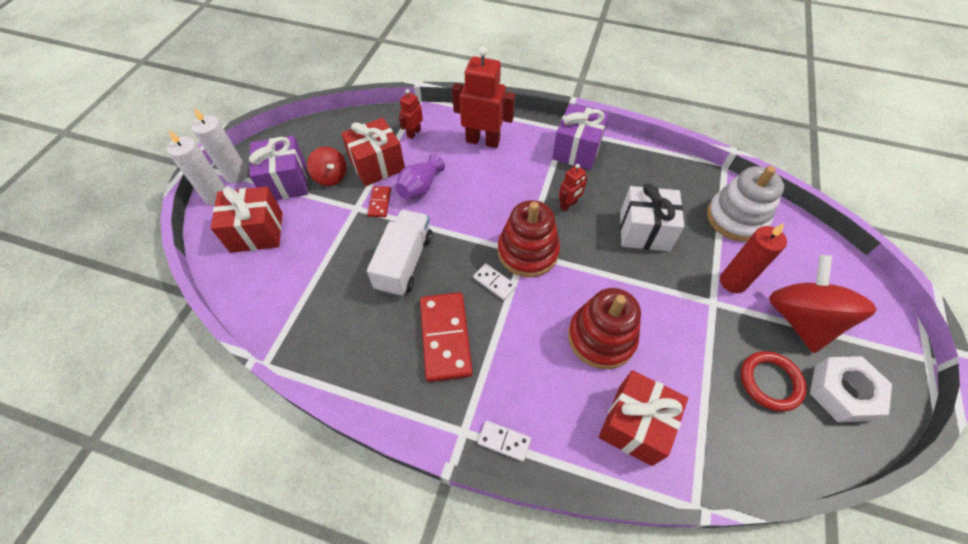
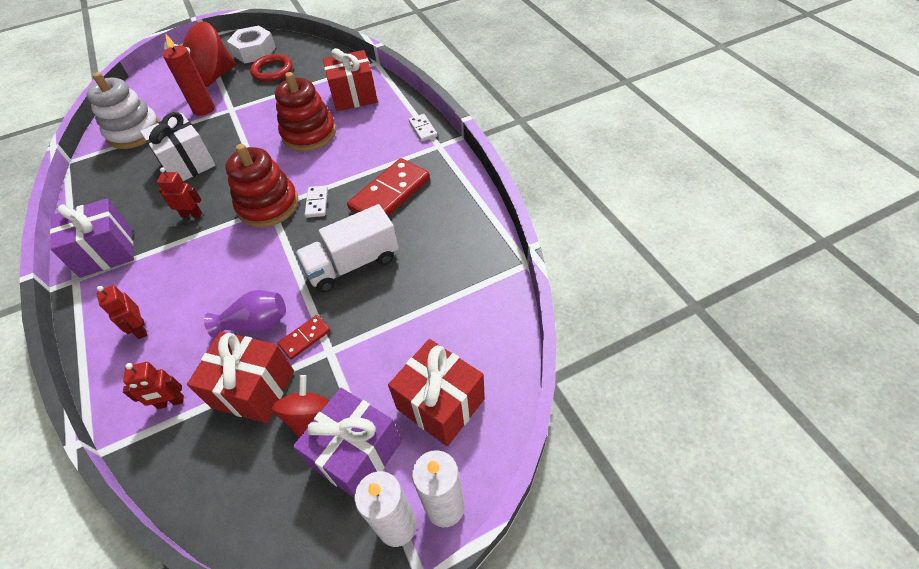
camera: 130 degrees left, 5 degrees down
(483, 141) = (140, 329): red robot -> red robot, size x0.51

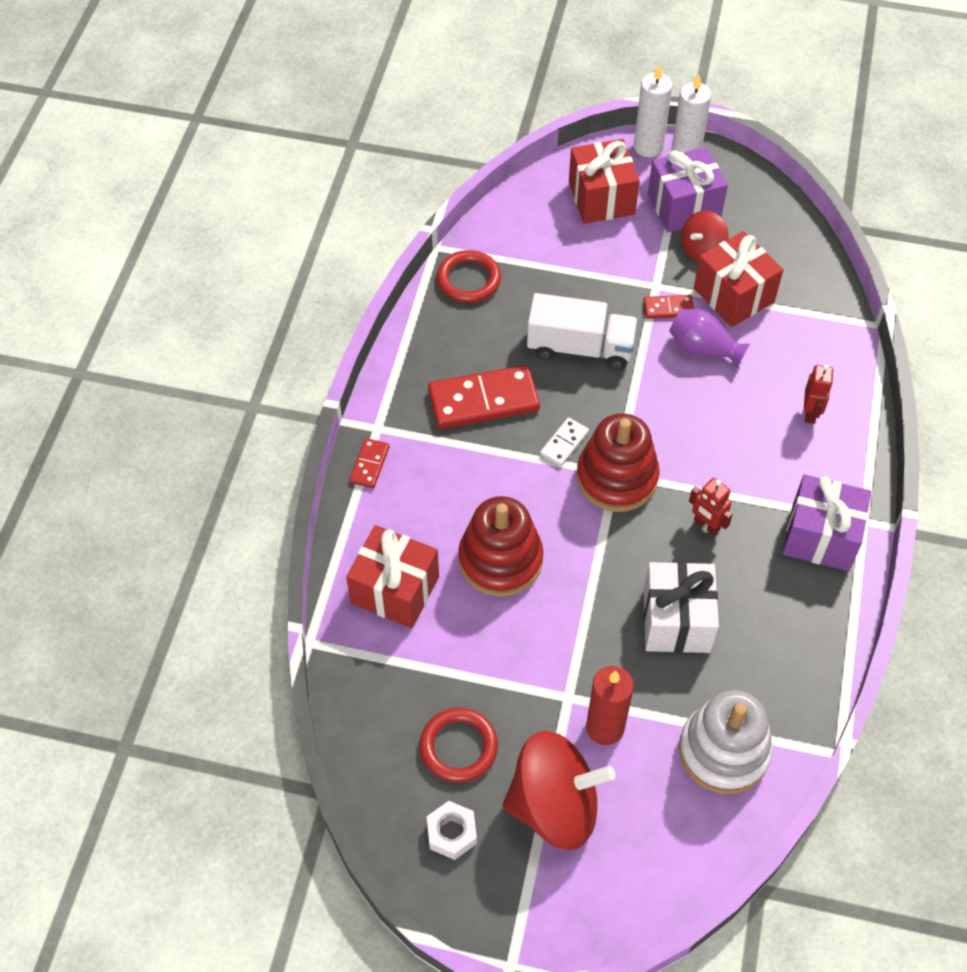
camera: 145 degrees left, 5 degrees up
(170, 402) = (805, 327): red robot -> none
(254, 51) = (451, 833): white nut -> white nut, size x0.63
(423, 129) = (369, 464): white domino -> red domino
(477, 257) = (468, 280): none -> red ring

